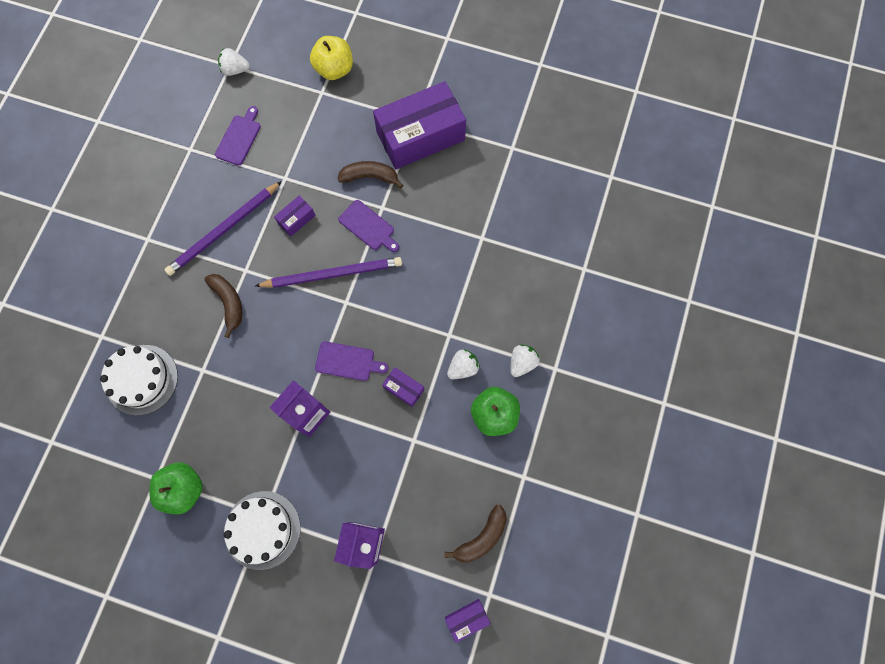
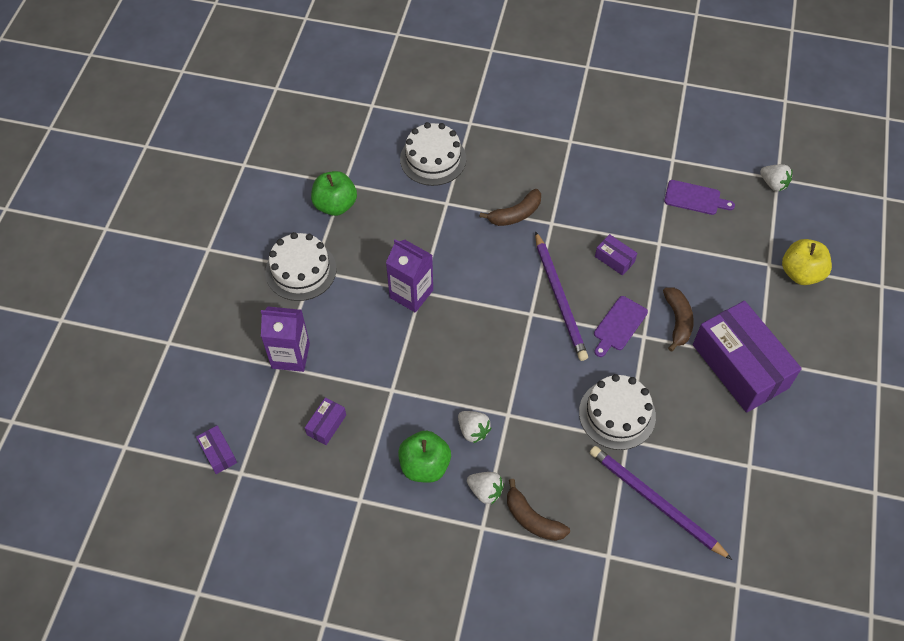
camera: 85 degrees right, 15 degrees down
(223, 230) = (590, 199): purple pencil -> purple pencil (655, 502)
(235, 70) = (773, 184): white strawberry -> white strawberry turned 135 degrees clockwise
(347, 361) = (468, 322): purple cutting board -> none
(404, 388) = (445, 376): purple box -> purple box (326, 425)
(457, 242) = (617, 414): none -> white cake
(482, 537) = (296, 462): brown banana -> brown banana (532, 519)

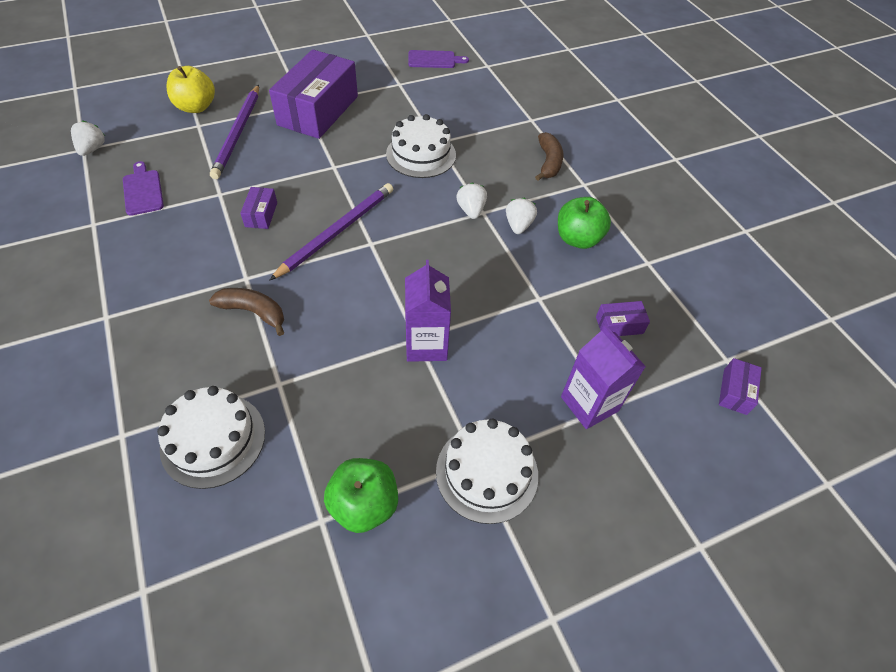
camera: 130 degrees left, 5 degrees down
(485, 491) = (557, 195): white strawberry -> white strawberry (471, 210)
(619, 325) = (335, 184): purple cutting board -> purple cutting board (434, 60)
(655, 502) = (470, 113): purple pencil -> purple pencil (238, 133)
(677, 321) = (301, 154): brown banana -> none

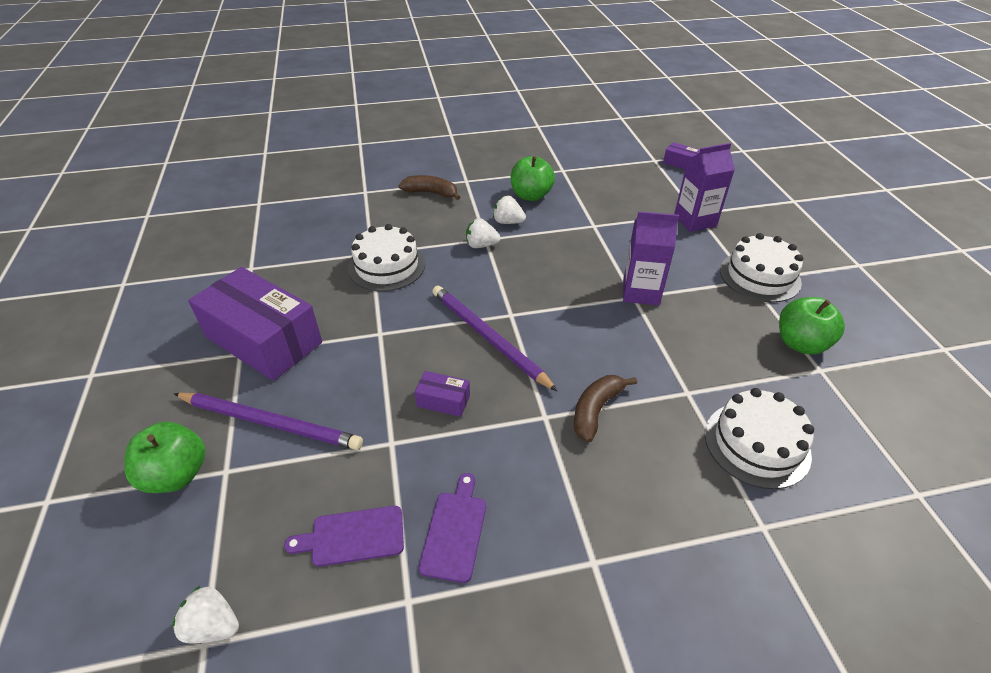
camera: 75 degrees left, 10 degrees down
(196, 107) = (176, 475): yellow apple -> green apple
(434, 60) = (221, 237): purple cutting board -> purple cutting board (455, 531)
(619, 325) = (623, 194): purple box -> none

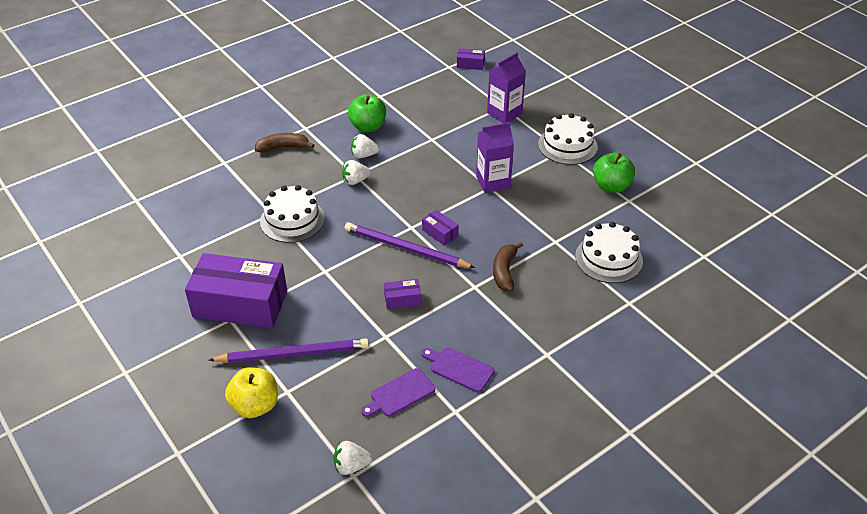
camera: 25 degrees left, 0 degrees up
(176, 475) = (255, 405): green apple -> yellow apple
(455, 531) = (459, 368): purple cutting board -> purple cutting board turned 45 degrees counterclockwise
(540, 332) = (440, 233): none -> purple box

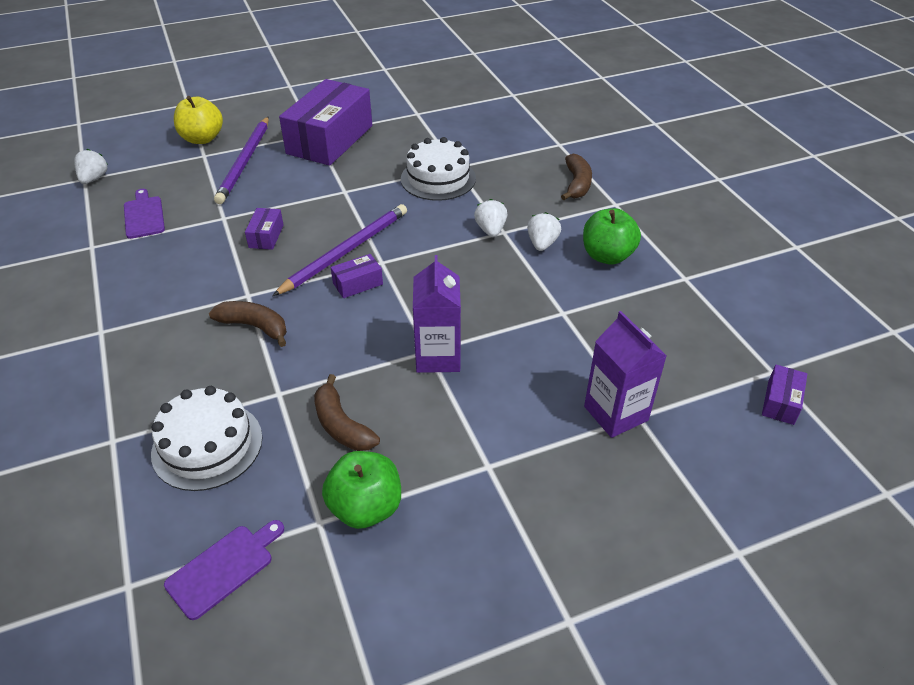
camera: 105 degrees right, 0 degrees up
(459, 368) = (140, 259): purple cutting board -> purple cutting board (223, 568)
(565, 208) = (341, 425): none -> brown banana
(567, 145) = (500, 478): white cake -> none

